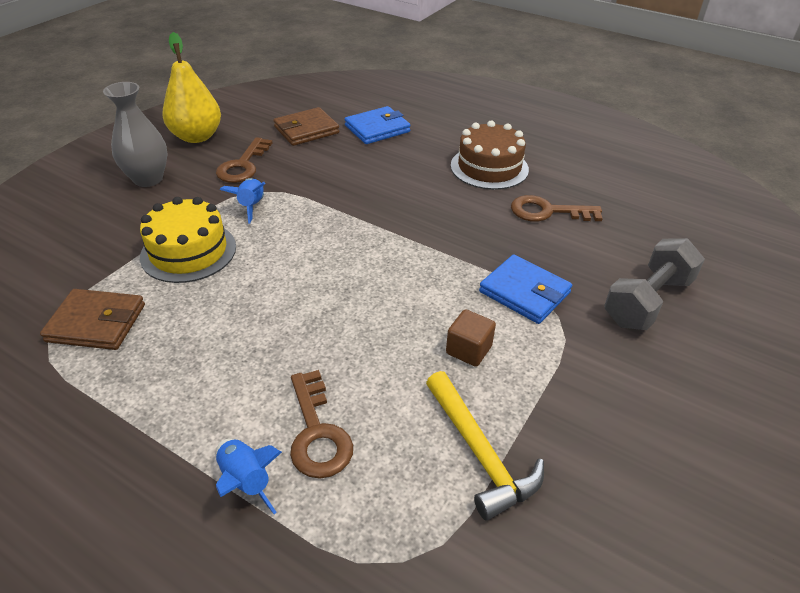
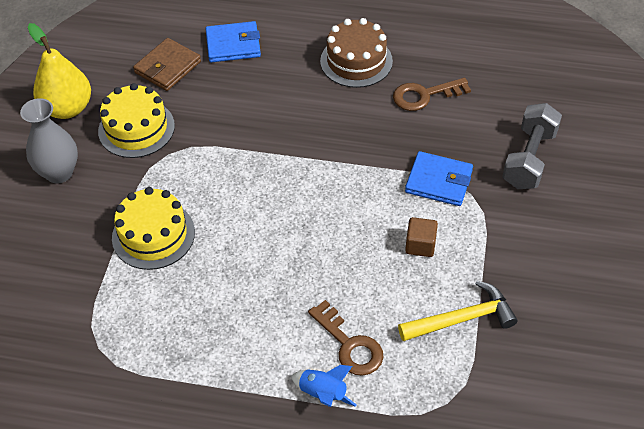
camera: 20 degrees left, 10 degrees up
(97, 323) = (128, 323): brown wallet -> none
(243, 165) = (136, 128): brown key -> yellow cake
(251, 206) = (175, 171): blue rocket -> none
(377, 129) = (233, 45): blue wallet -> blue wallet turned 45 degrees clockwise
(480, 453) = (462, 318): yellow hammer -> yellow hammer turned 60 degrees counterclockwise

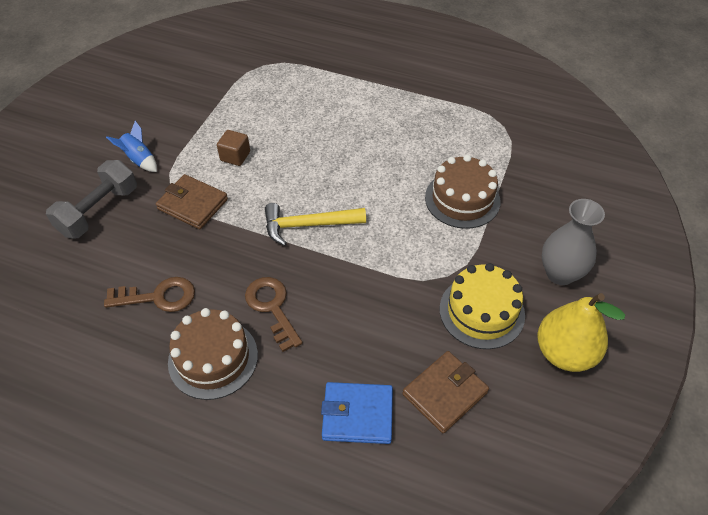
camera: 170 degrees left, 0 degrees up
(153, 235) = (462, 199): yellow cake -> brown cake
(322, 394) = (344, 79): blue rocket -> blue rocket (139, 160)
(349, 344) = (317, 102): brown key -> brown key (272, 308)
(439, 181) = (192, 204): blue wallet -> brown wallet
(462, 318) = (229, 105): yellow hammer -> yellow hammer (308, 225)

